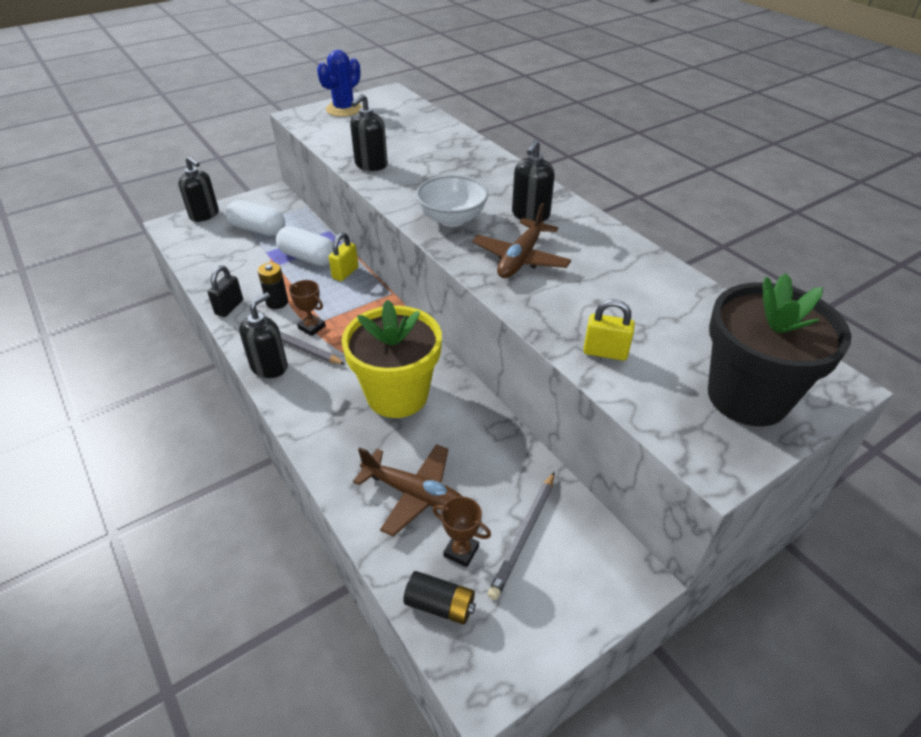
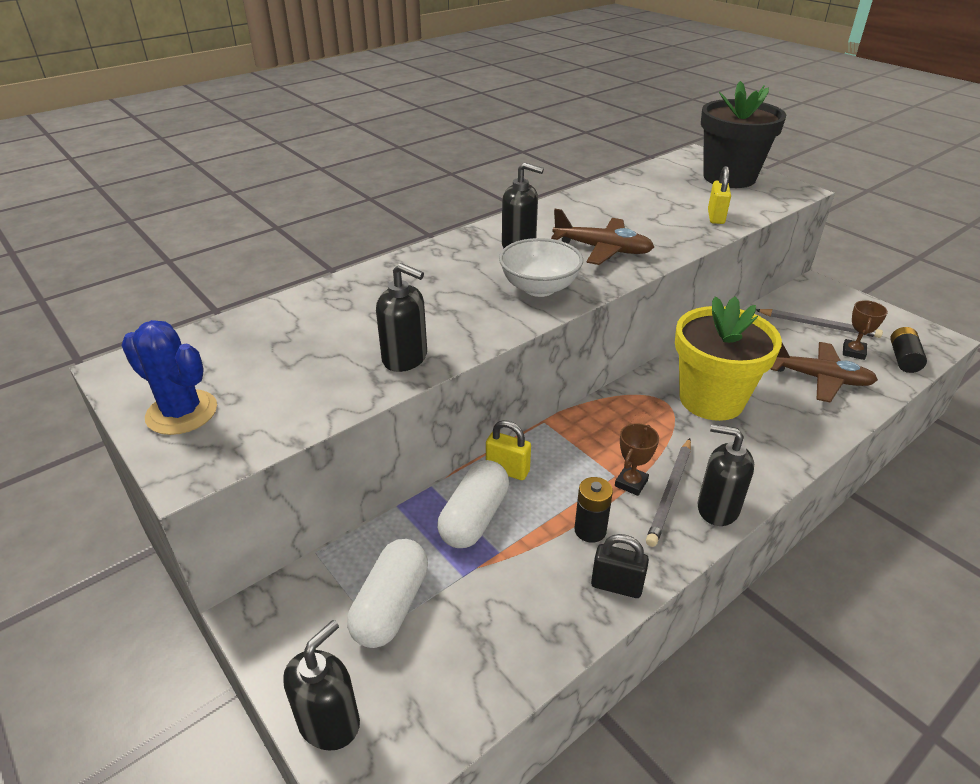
camera: 95 degrees left, 5 degrees down
(414, 494) = (819, 378): brown plane -> brown plane turned 90 degrees clockwise

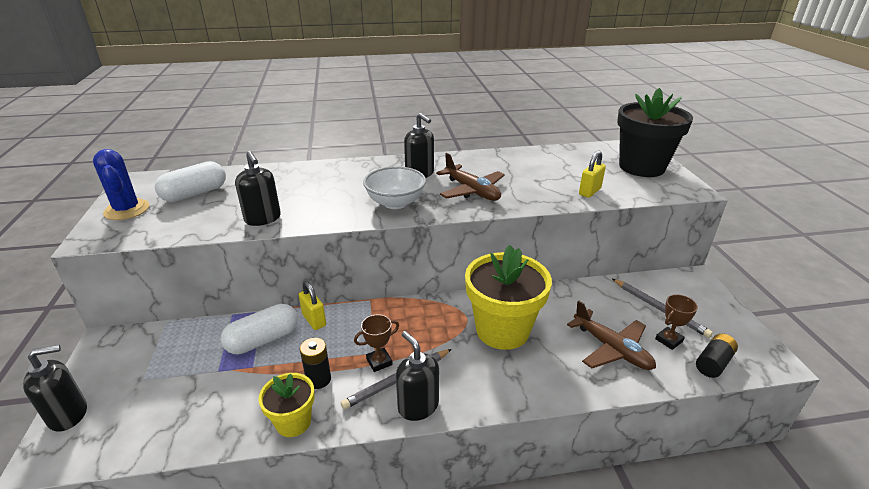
camera: 30 degrees right, 5 degrees down
(391, 606) = (165, 368): white capsule -> white capsule (195, 194)
(616, 585) = (293, 422): black padlock -> yellow flower pot

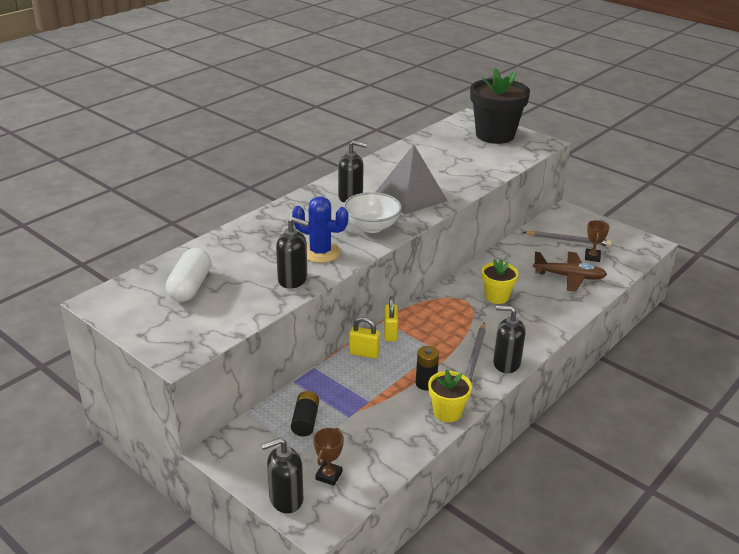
camera: 40 degrees left, 0 degrees up
(68, 414) = (286, 499): black soap dispenser -> black soap dispenser turned 135 degrees counterclockwise
(127, 210) = (155, 324): blue cactus -> blue cactus (320, 252)
(263, 340) = (348, 383): white capsule -> none
(379, 362) = (448, 353): brown trophy -> brown trophy (329, 475)
(472, 191) = (411, 196): brown plane -> grey pyramid
(502, 330) = (496, 297): yellow flower pot -> yellow flower pot, size x0.53
(589, 191) = (487, 167): yellow padlock -> yellow padlock (390, 333)
(713, 363) = (625, 259): black battery -> black battery (305, 421)

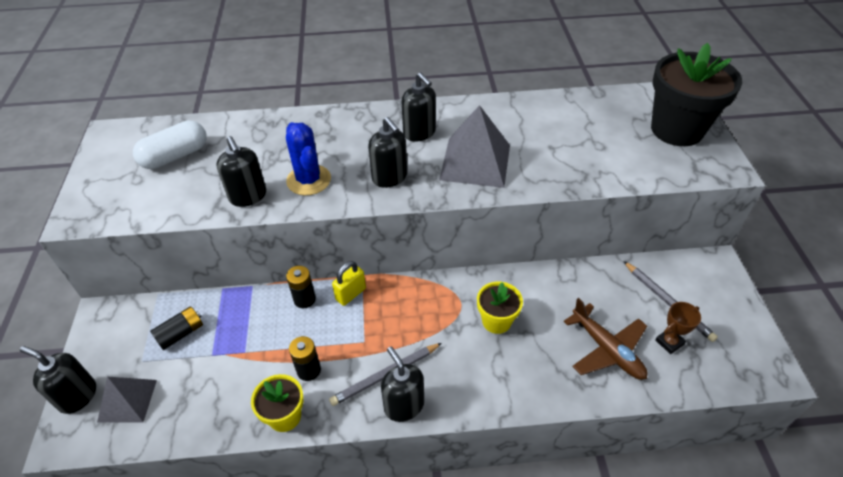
camera: 45 degrees right, 15 degrees up
(329, 475) = (127, 400): brown trophy -> grey pyramid
(364, 353) = (304, 299): yellow padlock -> black battery
(372, 227) = (390, 177): white bowl -> black soap dispenser

